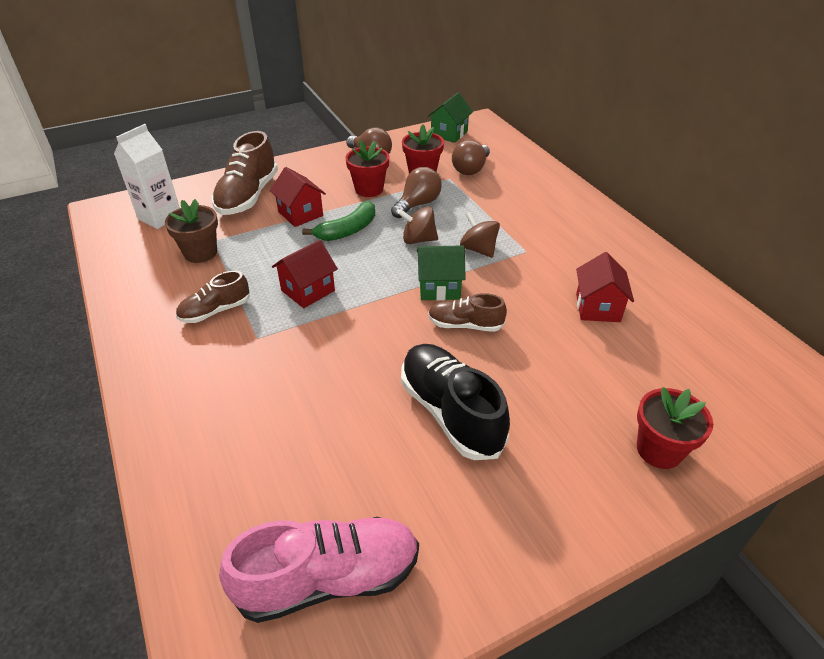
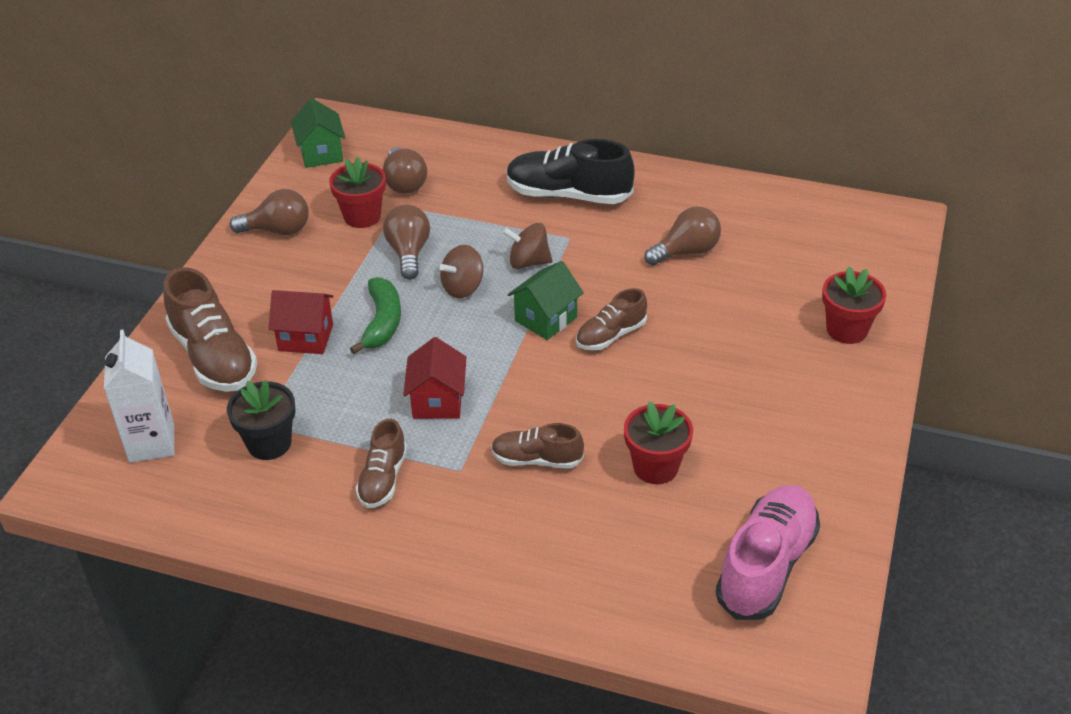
camera: 45 degrees left, 0 degrees up
(200, 253) = (269, 443): brown flower pot -> black flower pot
(304, 366) = (536, 459): none -> brown shoe
(369, 189) = (335, 267): red flower pot -> red flower pot (655, 467)
(450, 412) = (692, 407): black shoe -> black shoe (568, 195)
(597, 307) = (686, 251): red house -> brown light bulb

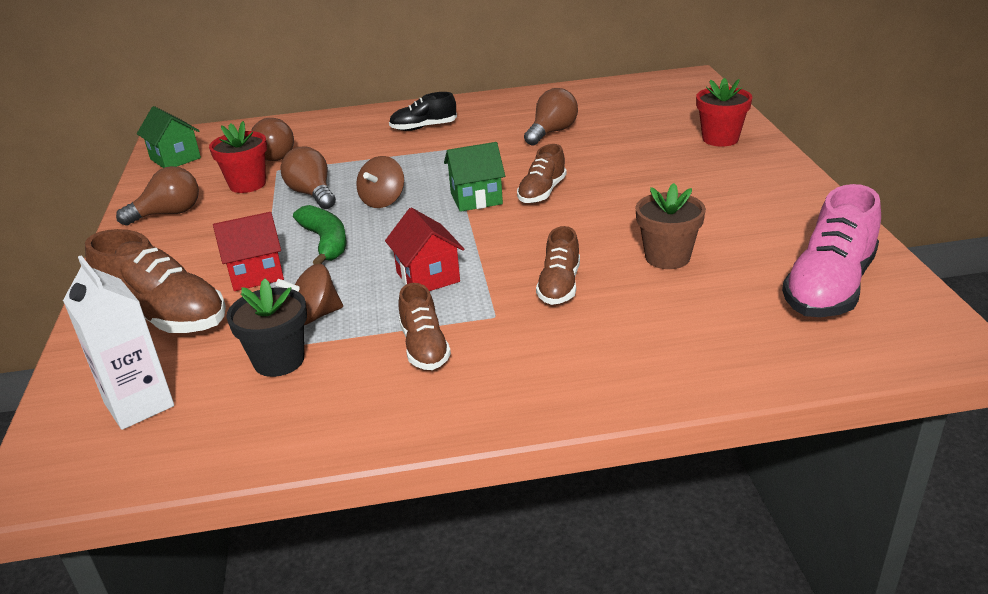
camera: 25 degrees left, 10 degrees down
(528, 262) = (427, 171): brown spinning top -> brown spinning top (315, 316)
(536, 459) = (559, 286): brown shoe -> brown shoe turned 60 degrees counterclockwise
(546, 319) = (476, 198): green house -> green house turned 60 degrees clockwise
(568, 195) = (423, 127): black shoe -> black shoe, size x0.58
(655, 467) = (667, 257): red flower pot -> brown flower pot
(766, 566) = (829, 287): pink shoe -> pink shoe turned 150 degrees counterclockwise

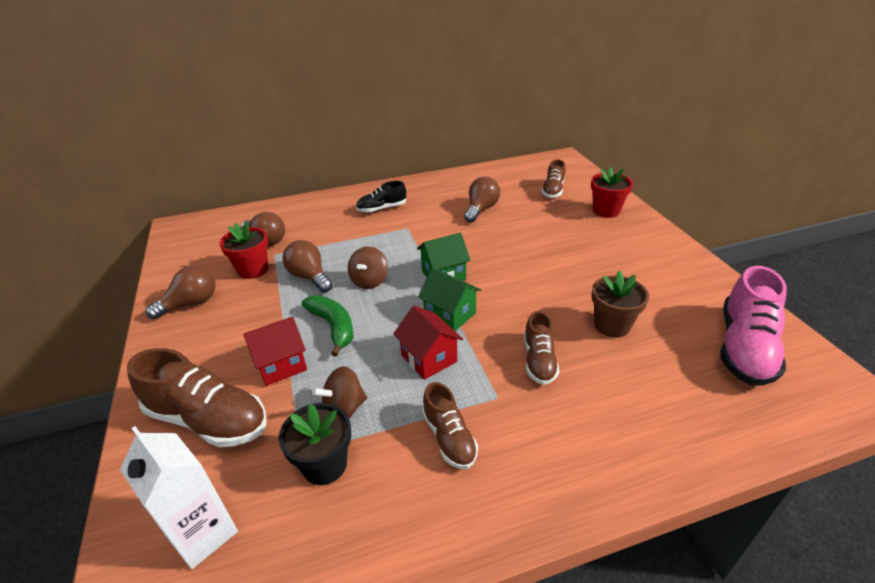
camera: 10 degrees left, 5 degrees up
(175, 158) = (186, 246): green house -> green house (450, 315)
(542, 192) = (493, 266): brown shoe -> brown shoe (553, 190)

